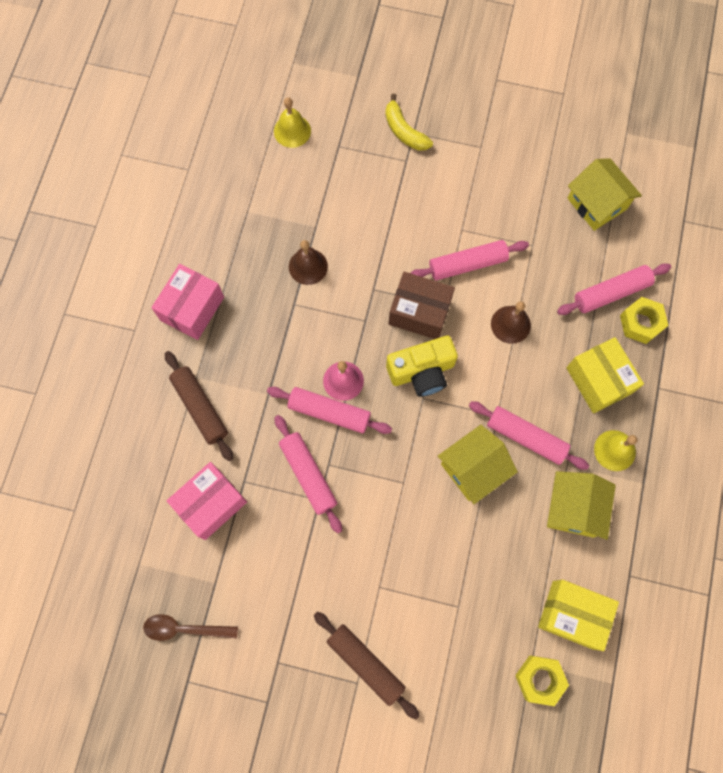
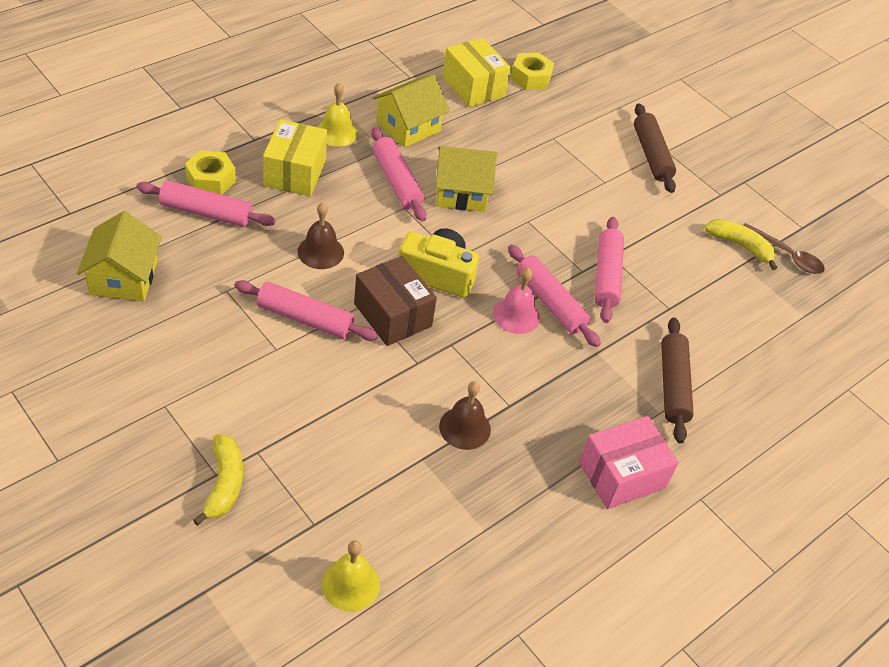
camera: 150 degrees left, 25 degrees down
(211, 503) = (711, 313): pink box -> none
(227, 605) = (740, 246): none -> yellow banana

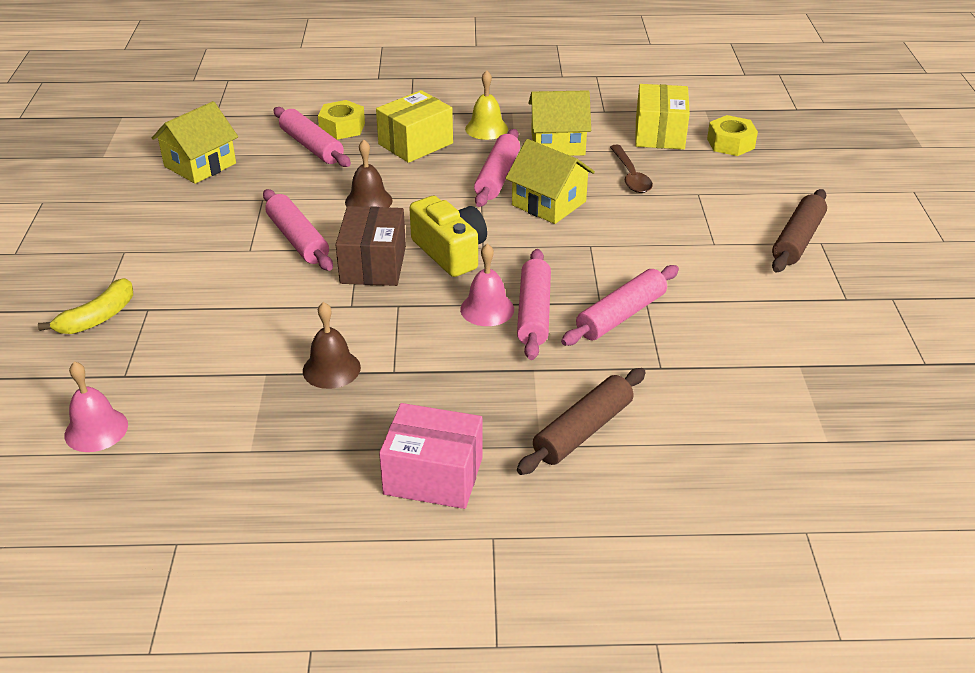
camera: 45 degrees right, 10 degrees down
(351, 584) = (96, 430): yellow bell -> pink bell
(740, 246) = (817, 349): yellow banana -> none
(786, 255) = (870, 379): brown spoon -> brown spoon (630, 176)

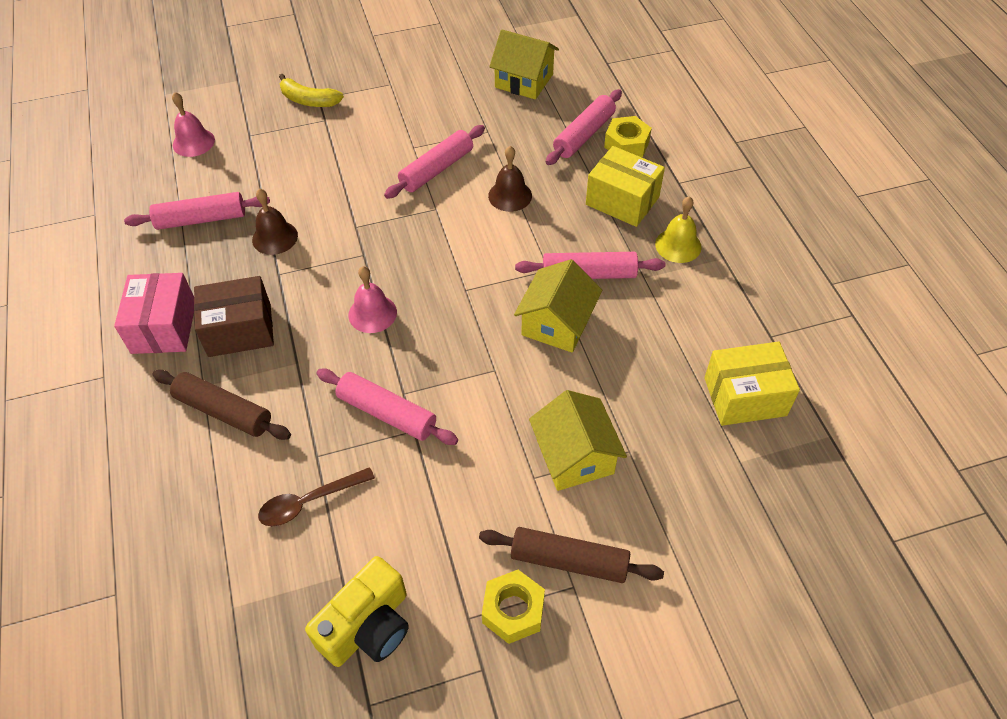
camera: 75 degrees right, 15 degrees up
(373, 265) = (415, 224): brown box -> brown box (240, 330)
(450, 252) = (449, 269): yellow camera -> yellow camera (368, 626)
(533, 313) = (375, 347): pink rolling pin -> pink rolling pin (201, 219)
(558, 143) = (677, 308): yellow house -> yellow house (575, 456)
(630, 176) = (638, 383): brown spoon -> brown spoon (309, 501)
(730, 143) = (759, 472): yellow nut -> yellow nut (513, 610)

